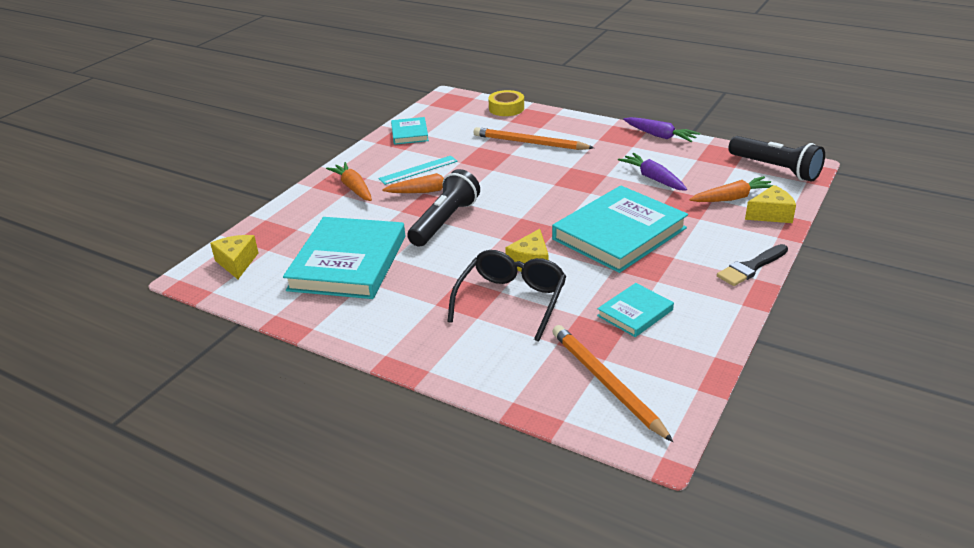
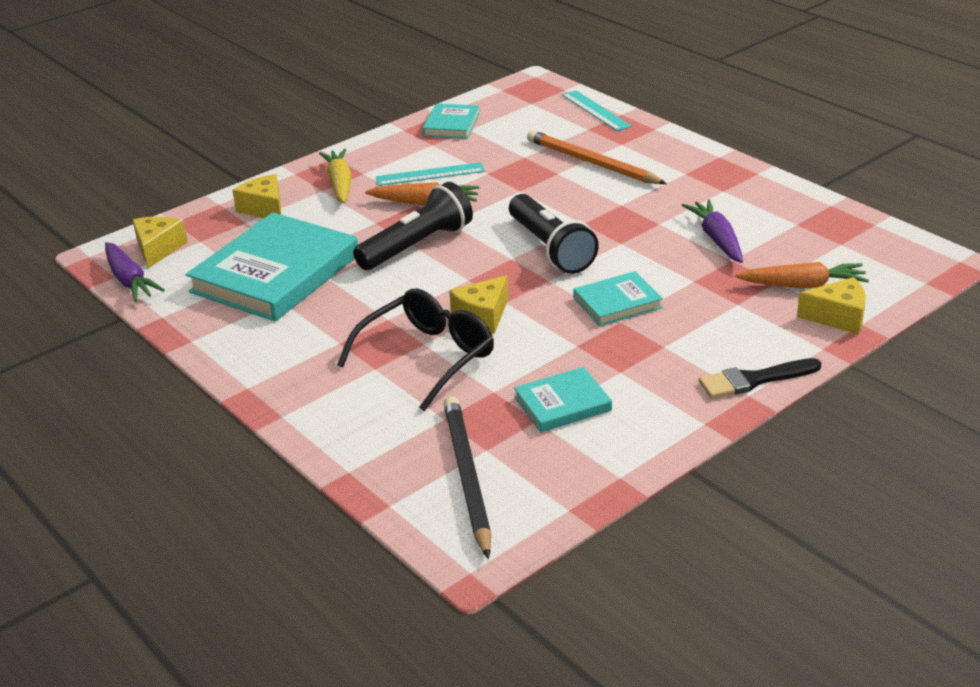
camera: 20 degrees right, 0 degrees up
(305, 216) = (264, 209): none -> yellow cheese
(353, 188) = (340, 183): orange carrot -> yellow carrot
(506, 108) = (595, 110): yellow tape -> turquoise ruler
(606, 383) = (467, 477): orange pencil -> black pencil
(619, 233) = (617, 302): turquoise book -> turquoise book, size x0.49
(660, 136) = (772, 182): purple carrot -> purple carrot (130, 280)
(775, 169) = (896, 257): black flashlight -> black flashlight (550, 248)

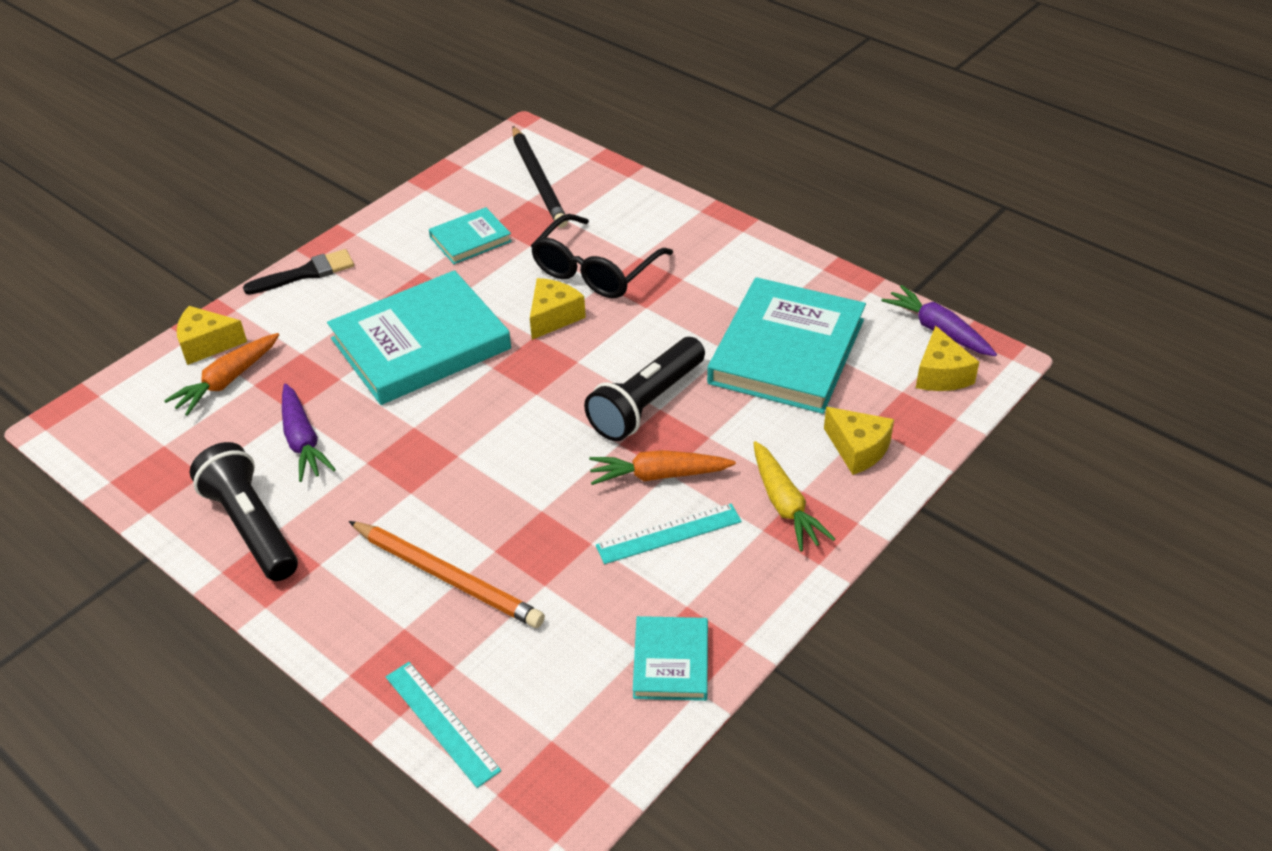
camera: 170 degrees right, 10 degrees up
(550, 248) = (493, 411): black flashlight -> black flashlight (251, 526)
(617, 302) = (421, 344): turquoise book -> turquoise book, size x2.02
(803, 285) = (227, 381): orange carrot -> orange carrot turned 45 degrees counterclockwise

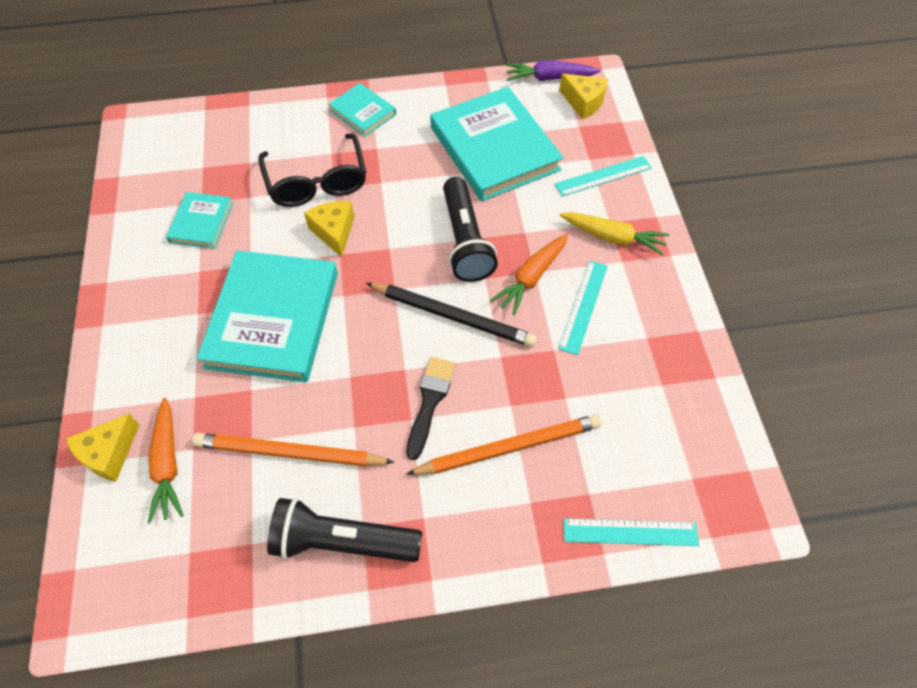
camera: 50 degrees left, 15 degrees up
(303, 441) = (290, 453): purple carrot -> orange pencil
(306, 273) = (110, 339): black brush -> black brush (430, 401)
(538, 180) = (190, 148): black pencil -> black pencil (452, 316)
(671, 661) = (683, 375): turquoise book -> turquoise book (363, 112)
(858, 449) = (603, 176): yellow cheese -> turquoise ruler

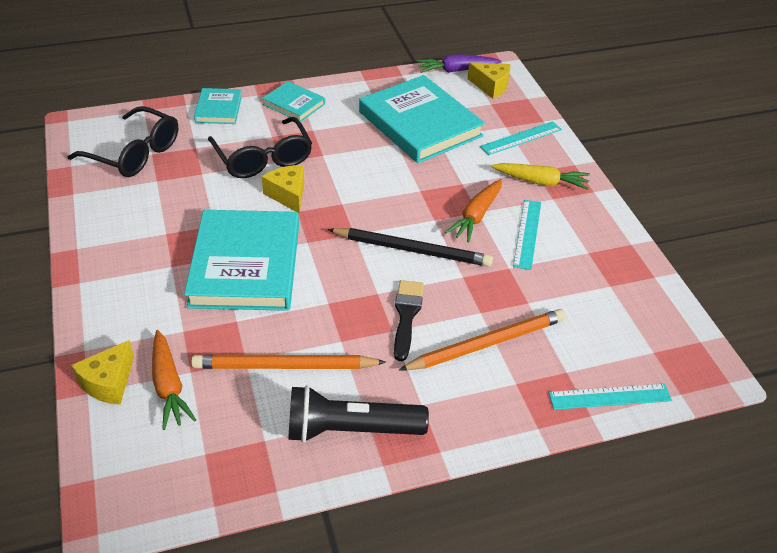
camera: 10 degrees left, 15 degrees down
(185, 165) = (134, 153): none -> black glasses
(201, 222) = (160, 196): turquoise book -> turquoise book (218, 109)
(465, 241) = (410, 193): black flashlight -> none

